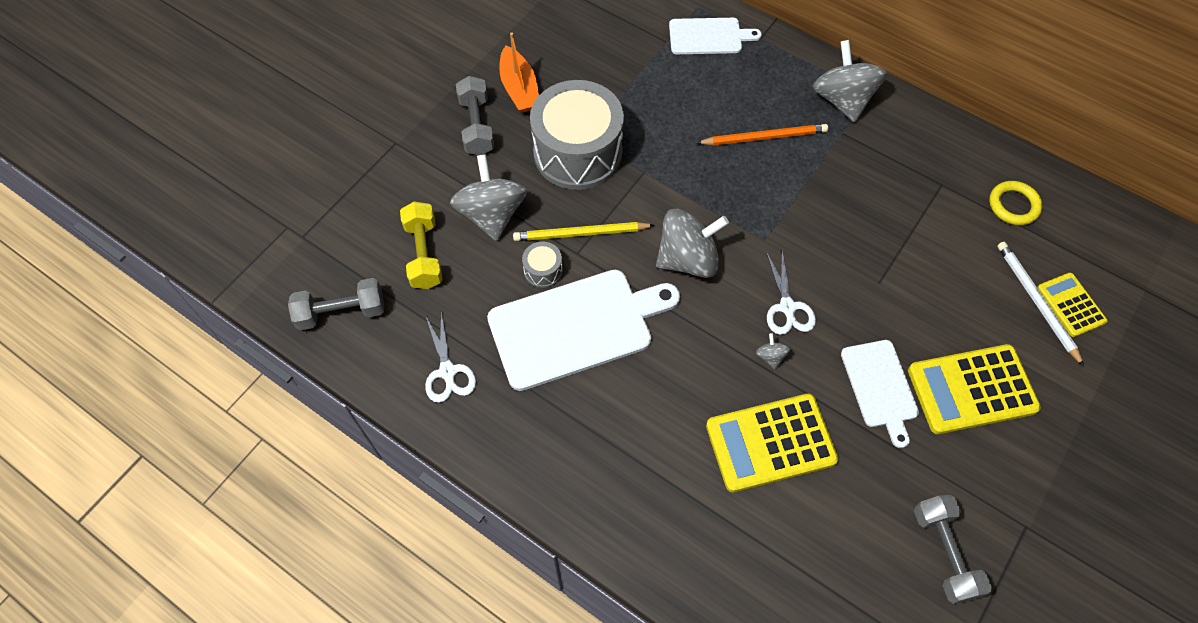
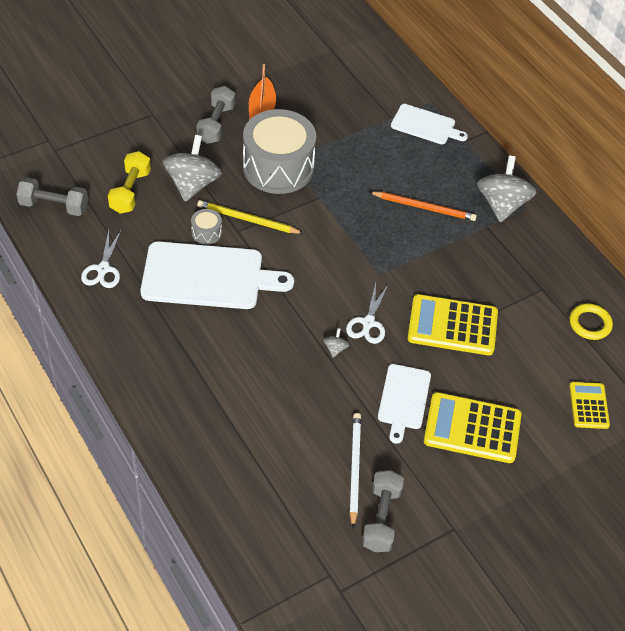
camera: 20 degrees right, 10 degrees down
(688, 259) = (315, 265): grey spinning top -> none
(770, 443) = (300, 401): yellow calculator -> yellow calculator (452, 326)
(1036, 302) = (563, 393): white pencil -> white pencil (354, 468)

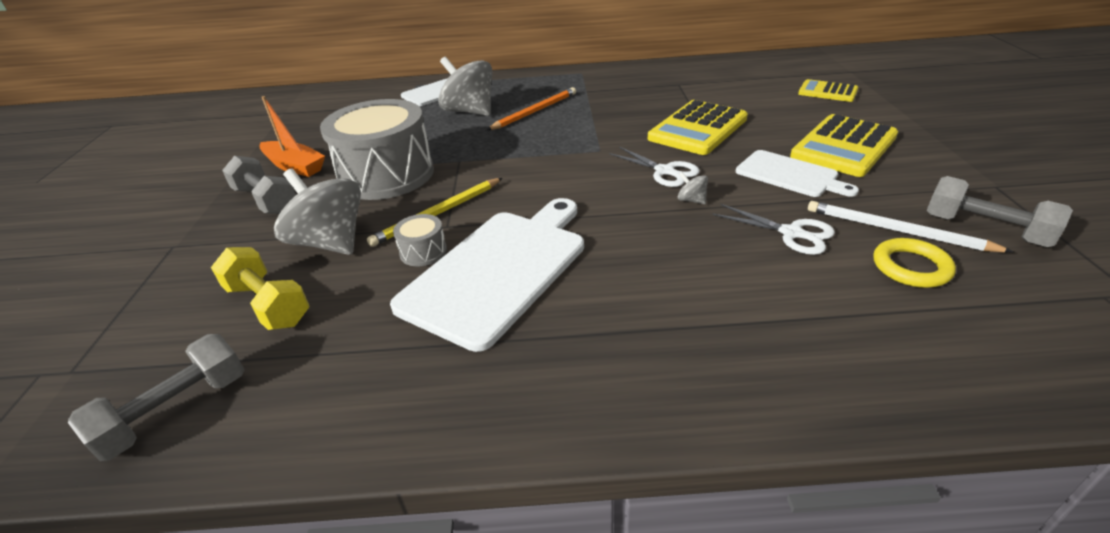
camera: 55 degrees left, 15 degrees down
(103, 269) = (380, 384): white scissors -> white scissors (792, 233)
(502, 204) = (567, 80): grey spinning top -> grey spinning top (469, 111)
(590, 324) = (731, 75): yellow ring -> yellow ring (911, 267)

